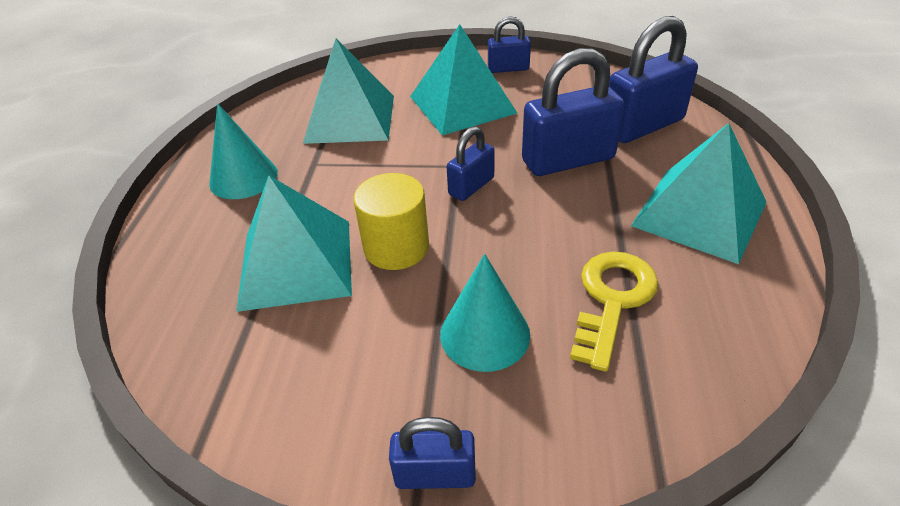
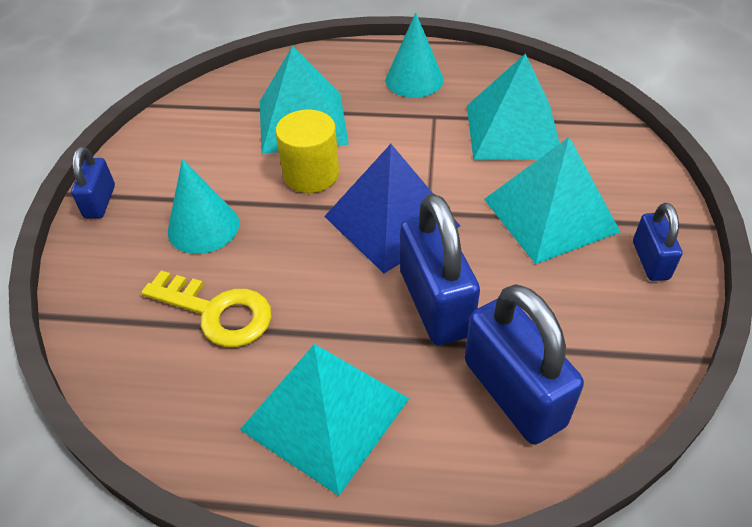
camera: 90 degrees right, 5 degrees up
(471, 186) = (391, 221): blue padlock -> blue pyramid

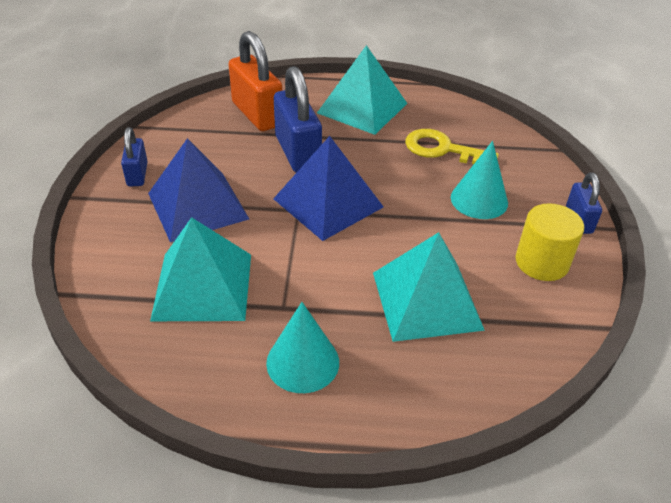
camera: 175 degrees right, 5 degrees down
(311, 174) = (403, 242): yellow cylinder -> yellow cylinder (541, 262)
(513, 393) = (257, 114): blue padlock -> orange padlock
(550, 215) = (197, 206): turquoise pyramid -> blue pyramid

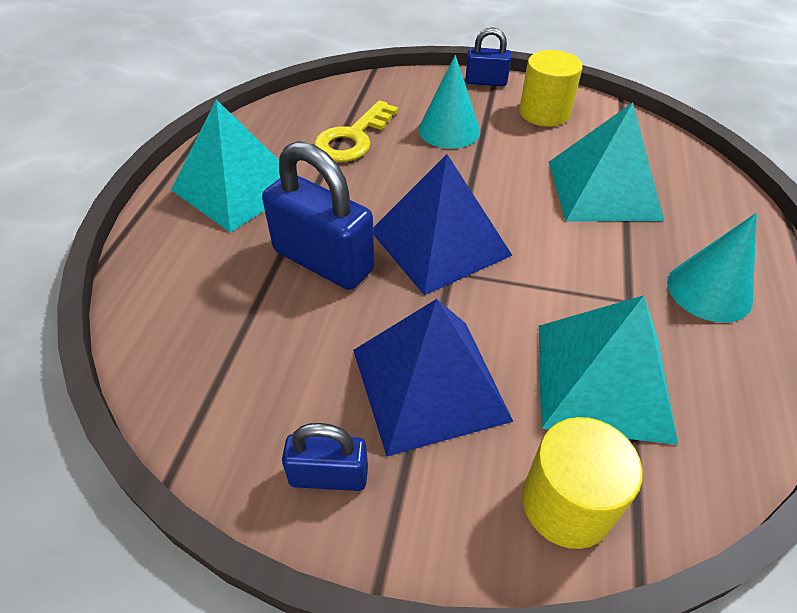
camera: 80 degrees left, 5 degrees up
(112, 265) = (567, 503): none -> yellow cylinder
(257, 114) = (204, 298): orange padlock -> none
(298, 152) = (323, 260): blue padlock -> blue padlock turned 45 degrees clockwise

